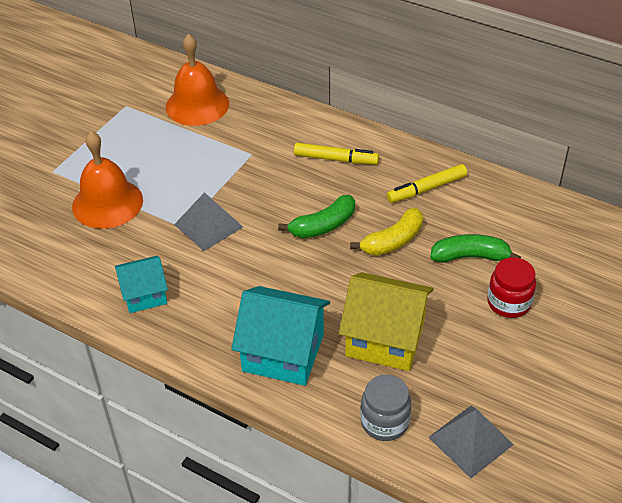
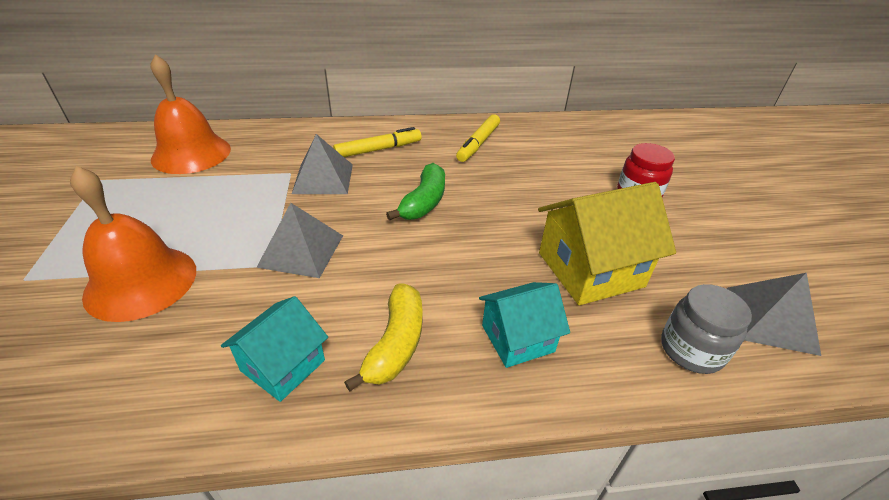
camera: 40 degrees left, 5 degrees down
(270, 170) = (323, 178): none -> grey pyramid
(283, 353) = (517, 338): turquoise house -> turquoise house, size x0.61
(393, 241) = (498, 189): yellow banana -> yellow banana (395, 344)
(470, 257) = (569, 175): green banana -> none

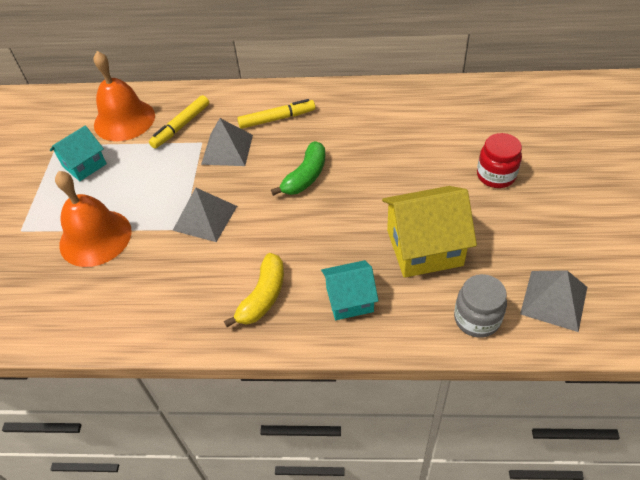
camera: 15 degrees right, 10 degrees up
(283, 365) = (187, 306): turquoise house -> turquoise house (84, 165)
(478, 143) = (367, 113): yellow marker -> yellow marker (181, 126)

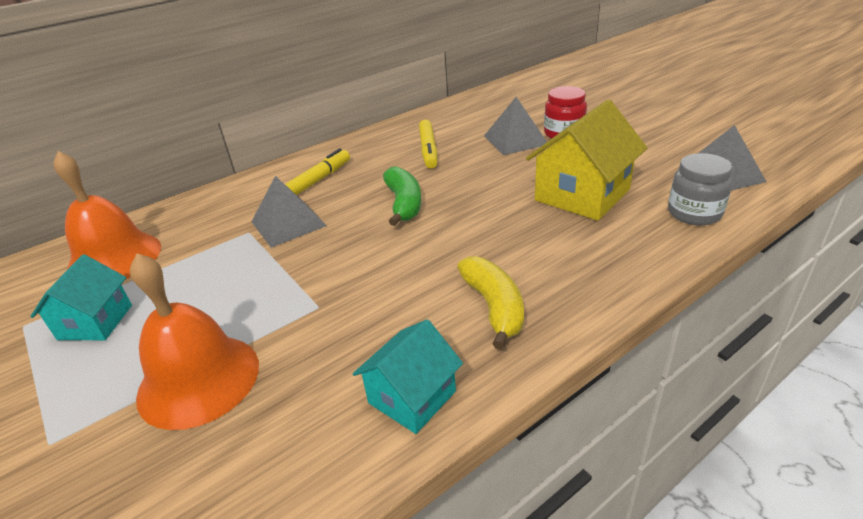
camera: 40 degrees left, 15 degrees down
(181, 126) = (205, 231): yellow marker -> yellow marker (428, 149)
(205, 218) = (335, 284): grey pyramid -> grey pyramid (515, 140)
(349, 299) = (579, 260): turquoise house -> turquoise house (412, 397)

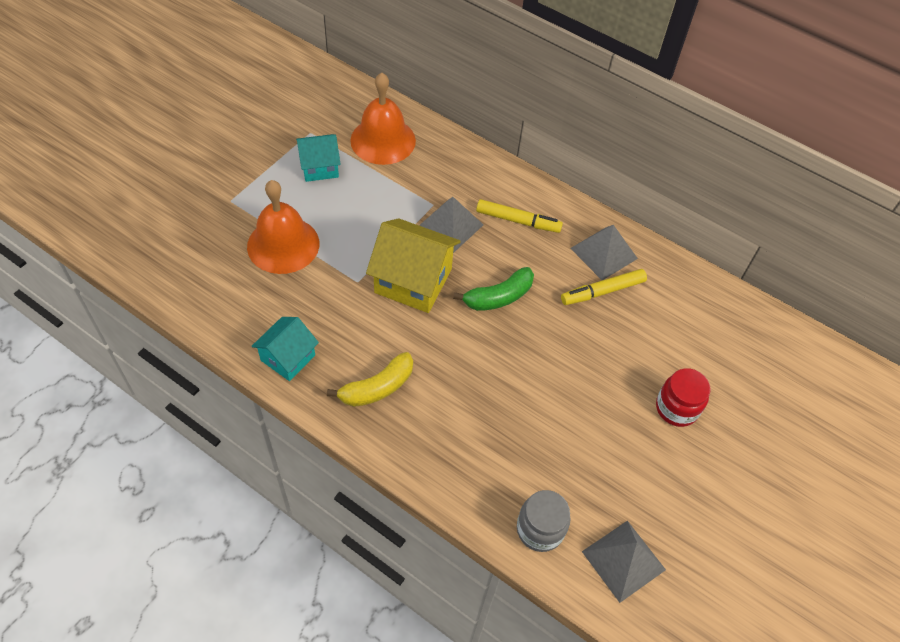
camera: 65 degrees right, 20 degrees up
(412, 397) = (288, 357): turquoise house -> turquoise house turned 75 degrees counterclockwise
(515, 140) = (647, 364): grey pyramid -> grey pyramid (604, 253)
(582, 195) = (549, 434): yellow house -> yellow house (413, 281)

